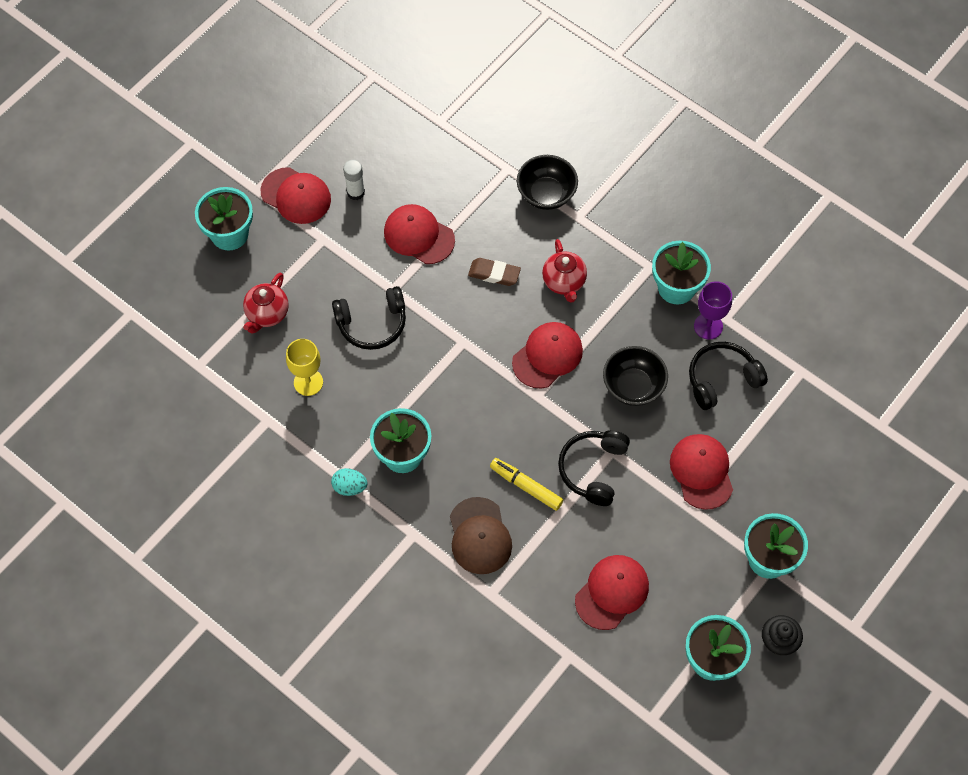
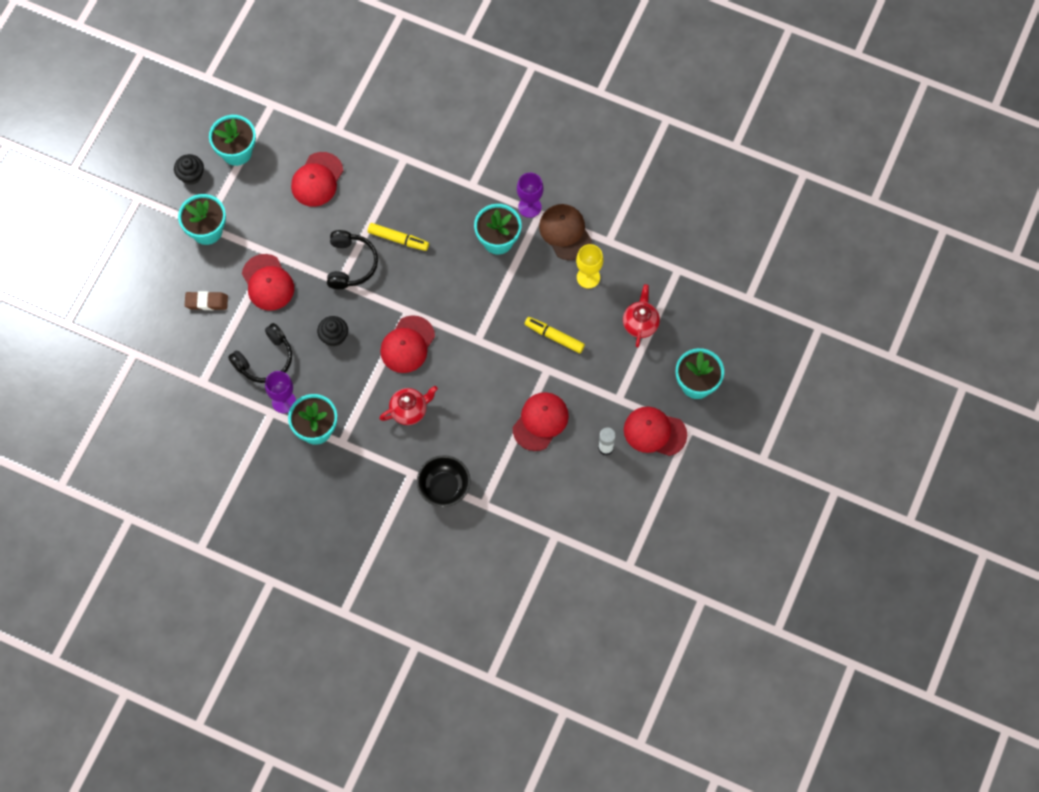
camera: 165 degrees right, 5 degrees up
(350, 487) = (529, 207): turquoise egg -> purple goblet
(372, 323) = (554, 337): black headphones -> yellow marker
(419, 236) = (540, 422): red cap -> red cap turned 75 degrees counterclockwise
(479, 536) = (423, 195): brown cap -> brown cap (565, 232)
(494, 274) = (468, 403): brown eraser -> brown eraser (206, 302)
(564, 282) = (409, 410): red teapot -> red teapot turned 90 degrees clockwise
(633, 386) = (334, 336): black bowl -> black cupcake

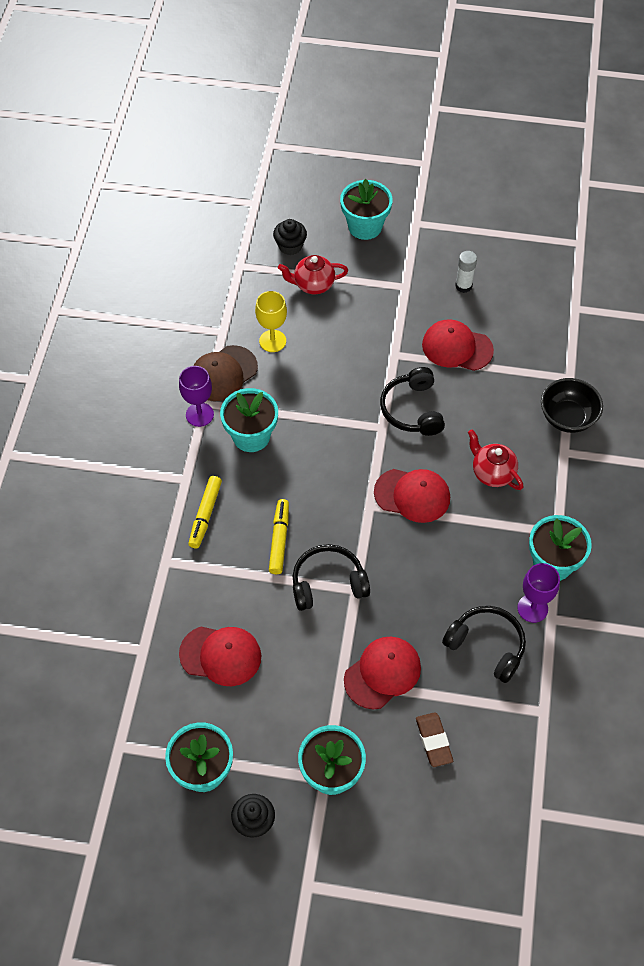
camera: 105 degrees left, 10 degrees down
(334, 336) = (429, 576): black cupcake -> black cupcake (290, 246)
(487, 368) = (412, 409): none -> black headphones
(554, 337) = (354, 356): yellow marker -> yellow marker (205, 515)
(654, 432) = (430, 250): red cap -> none

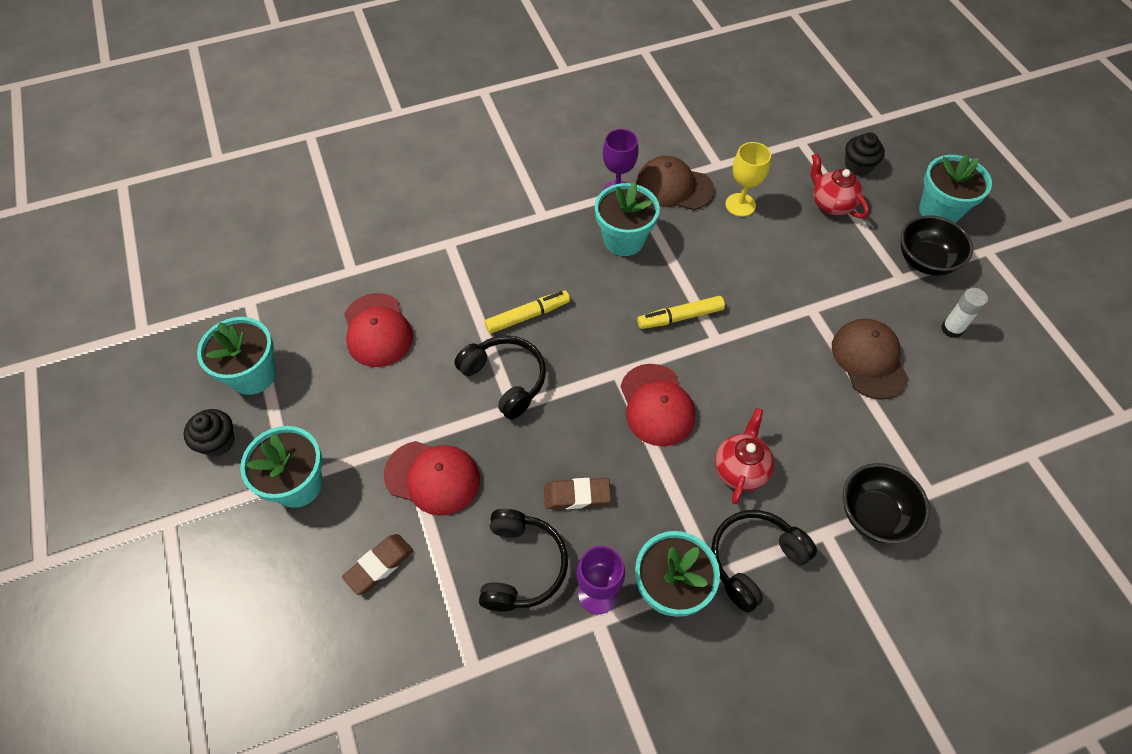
camera: 60 degrees right, 0 degrees up
(205, 515) = (515, 247): yellow marker -> yellow marker (680, 317)
(400, 263) = (925, 261): none -> black bowl
(412, 409) = (759, 356): black headphones -> black headphones (754, 560)
(453, 584) = (577, 496): none -> brown eraser
(457, 347) = (869, 360): red cap -> brown cap

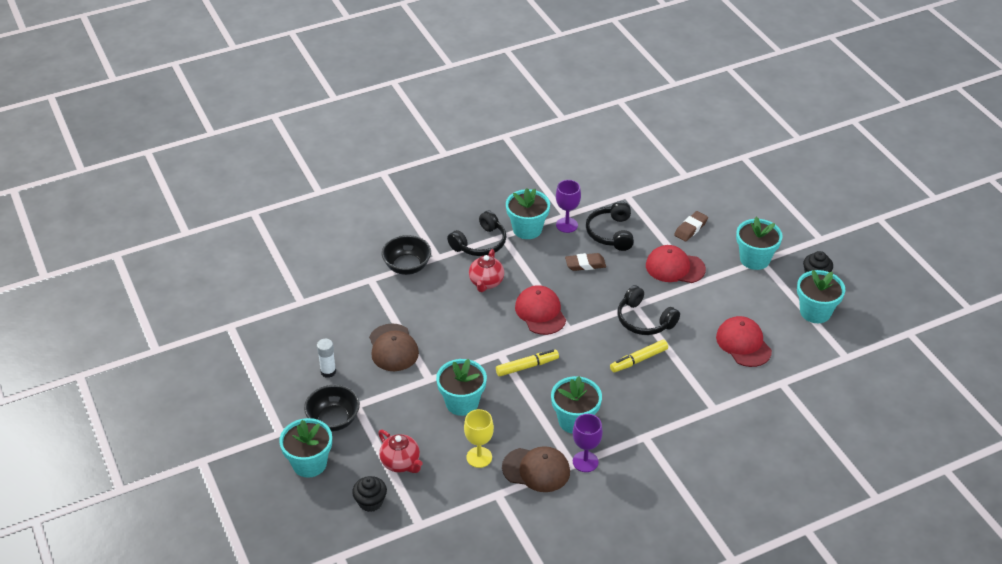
camera: 175 degrees right, 15 degrees down
(765, 272) = (462, 403): none -> turquoise flower pot

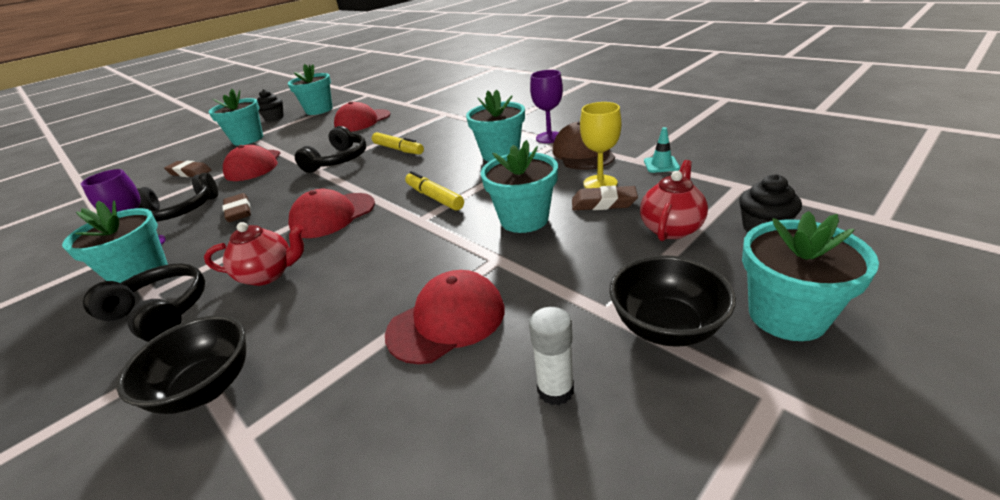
camera: 105 degrees left, 10 degrees down
(393, 348) = (446, 321): brown cap -> red cap
(451, 447) = (603, 203): none -> brown eraser
(480, 503) = (661, 165): none -> turquoise traffic cone

